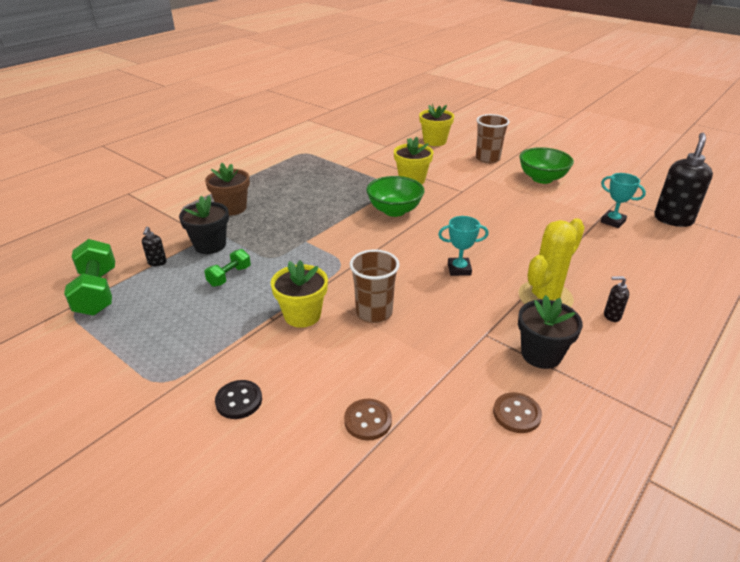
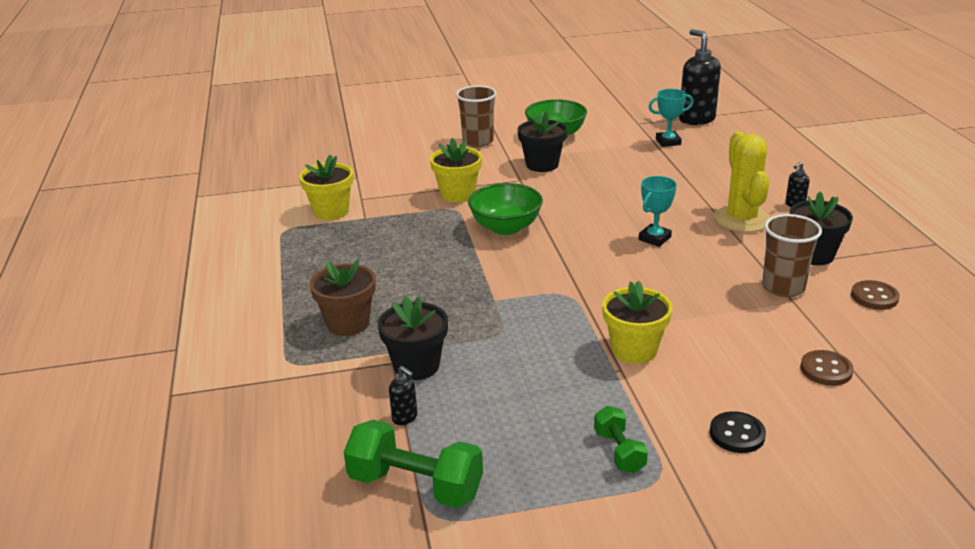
camera: 50 degrees left, 5 degrees down
(229, 276) = (504, 372): green dumbbell -> green dumbbell (619, 451)
(374, 312) = (674, 308): brown cup -> brown cup (783, 287)
(434, 141) = (394, 149): yellow flower pot -> yellow flower pot (331, 211)
(494, 190) = (542, 165): none -> black flower pot

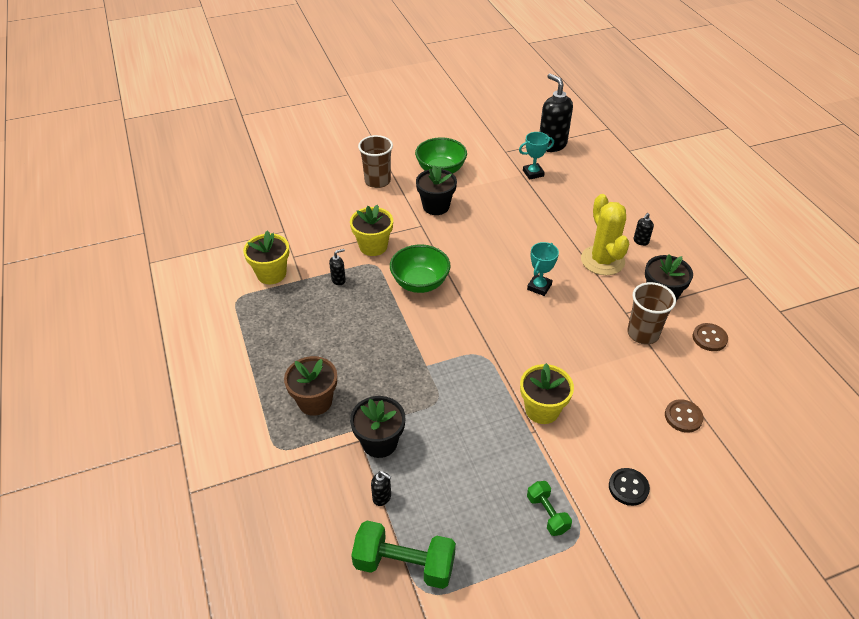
camera: 10 degrees left, 15 degrees up
(408, 220) = (338, 280): none -> black soap dispenser

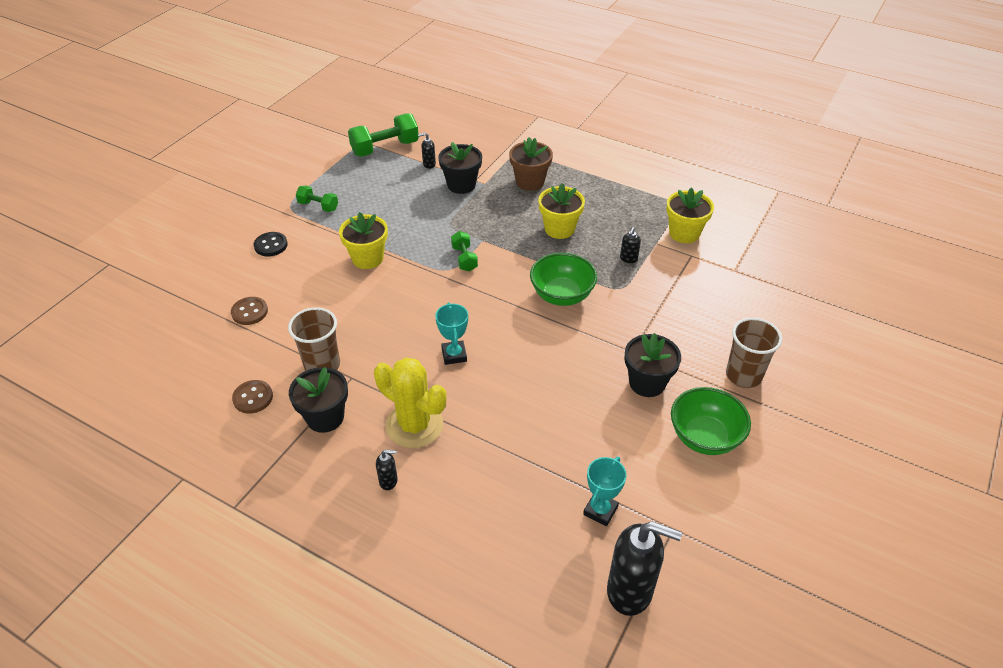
camera: 140 degrees right, 0 degrees up
(373, 246) = (644, 303): yellow flower pot -> yellow flower pot (559, 229)
(459, 357) = (464, 258): none -> green dumbbell
(640, 241) = (388, 481): black soap dispenser -> black soap dispenser turned 90 degrees clockwise

